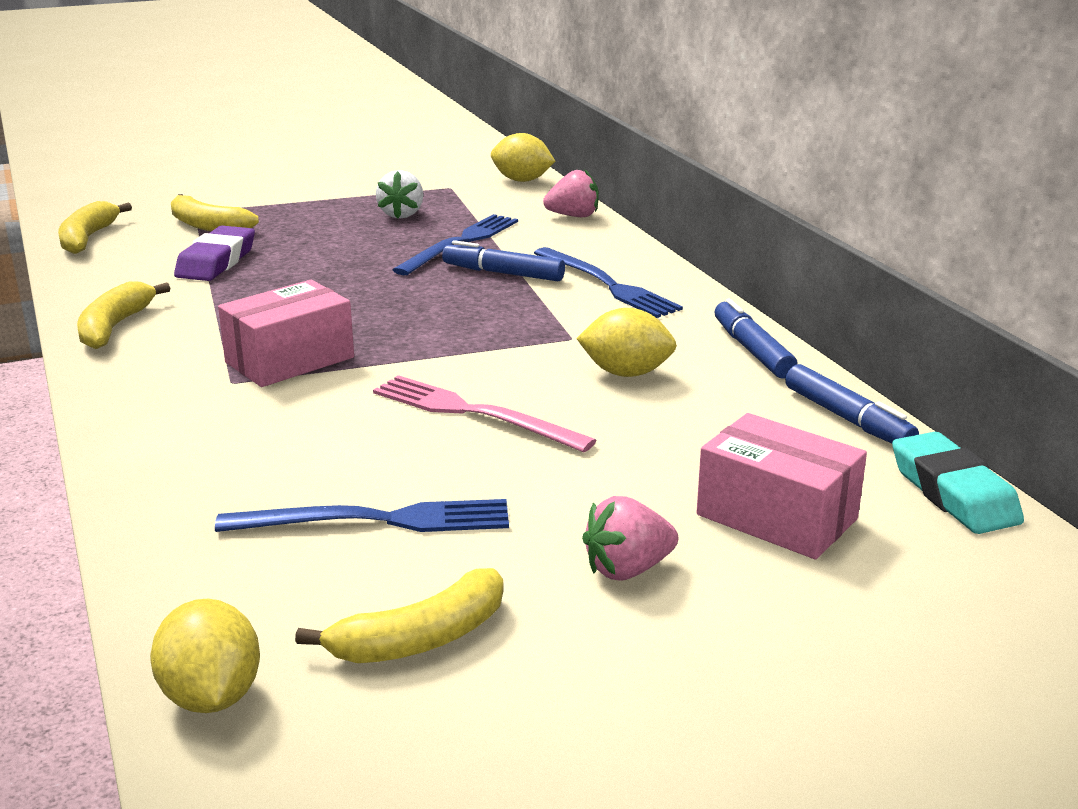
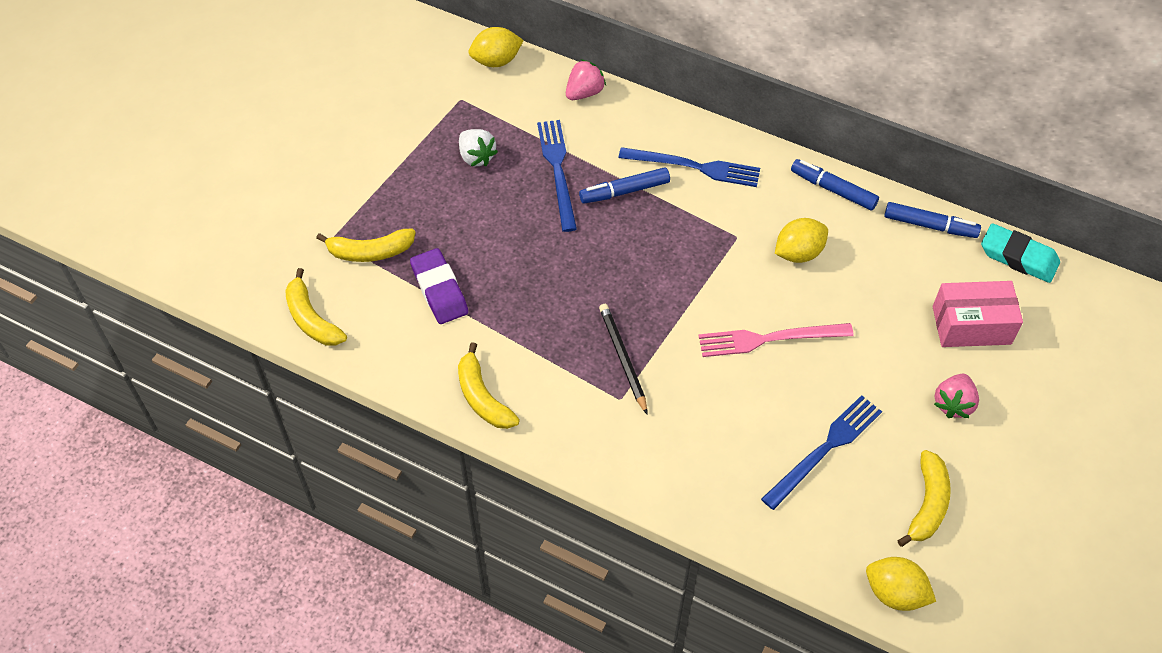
camera: 40 degrees left, 30 degrees up
(290, 360) = (623, 358): pink box -> black pencil

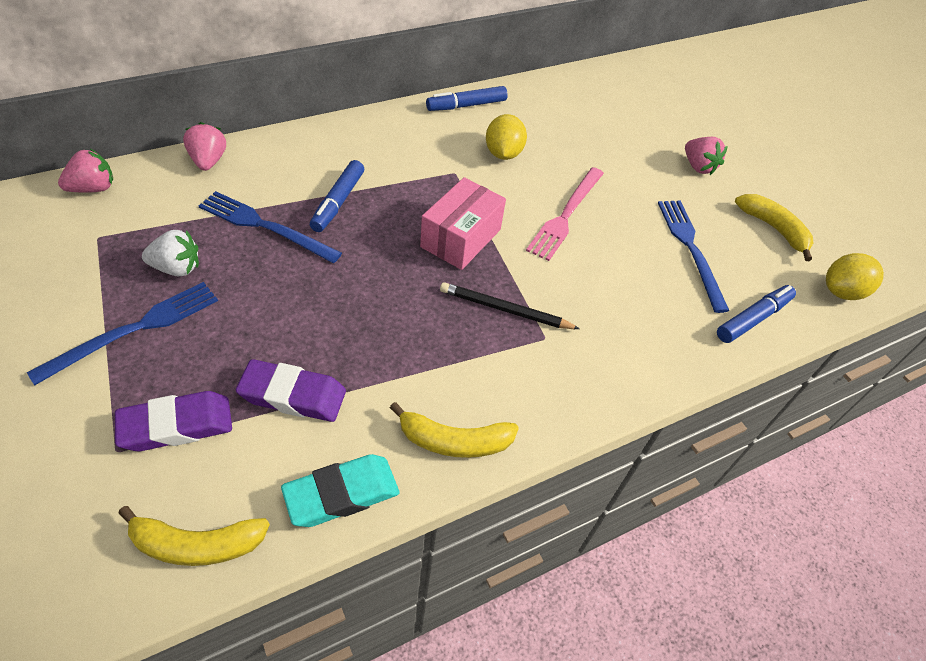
camera: 60 degrees left, 5 degrees down
(370, 252) = (177, 426): yellow banana -> purple eraser
(496, 61) = (93, 188): yellow lemon -> pink strawberry
(694, 167) = (363, 152): blue fork -> blue fork (134, 329)
(929, 225) = (543, 88): blue marker -> blue marker (752, 319)
(971, 325) = (641, 121): pink box -> pink box (461, 238)
(1018, 257) = (605, 73): turquoise eraser -> turquoise eraser (342, 494)

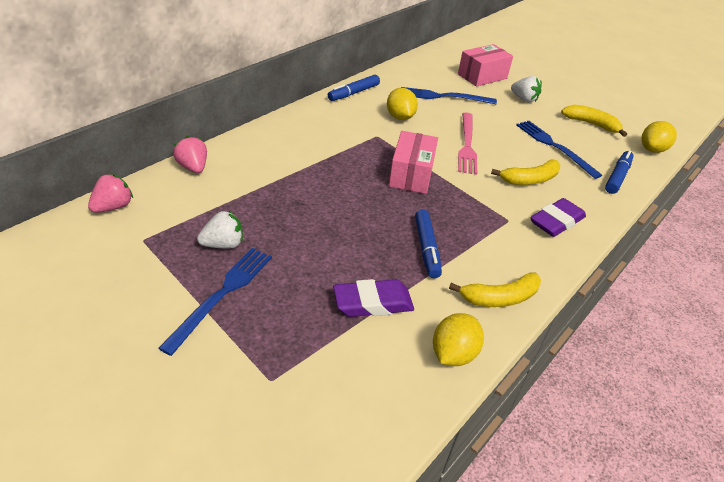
camera: 20 degrees left, 10 degrees down
(177, 426) = (304, 348): purple eraser -> purple eraser (556, 222)
(197, 544) = (378, 420): yellow banana -> yellow banana (529, 179)
(265, 226) = (269, 200): blue fork -> blue fork (444, 97)
(338, 202) = (311, 172): blue marker -> blue marker (426, 248)
(342, 494) = (453, 354): turquoise eraser -> yellow lemon
(505, 309) = (472, 210): black pencil -> none
(661, 118) = (482, 76): none -> pink box
(698, 167) = (524, 99): pink strawberry -> white strawberry

